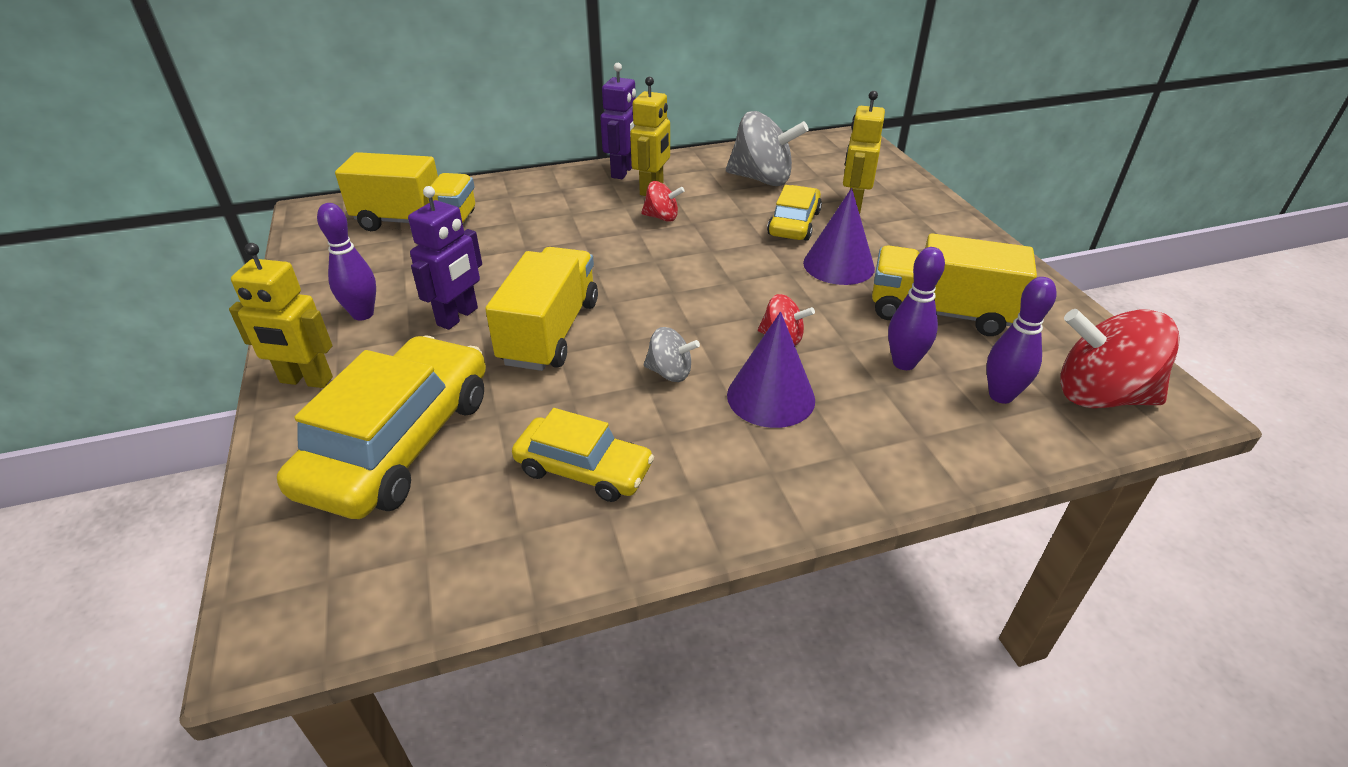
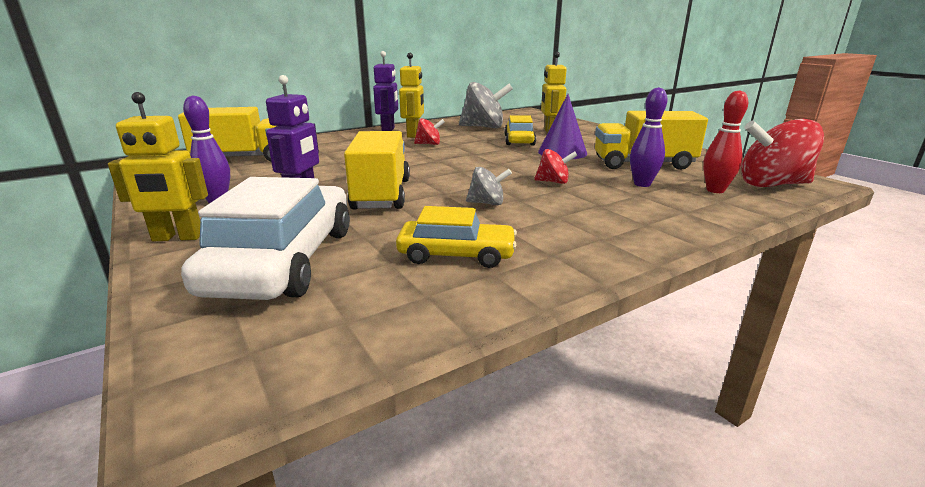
camera: 15 degrees left, 15 degrees down
(400, 443) = (284, 260): yellow car -> white car
(770, 397) = (569, 206): purple cone -> none
(1001, 395) = (715, 190): purple bowling pin -> red bowling pin

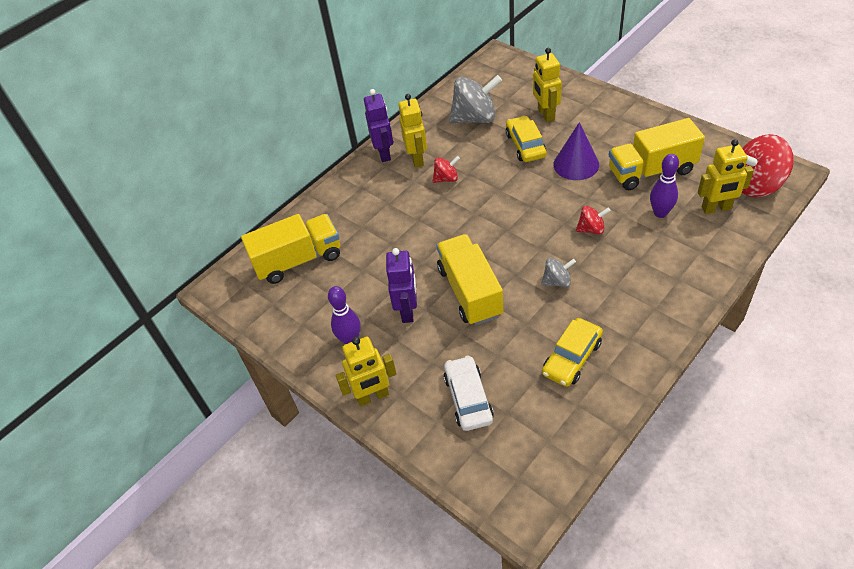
camera: 10 degrees left, 25 degrees up
(284, 260) = (468, 398): white car -> white car, size x0.58
(456, 254) = (572, 357): yellow car -> yellow car turned 135 degrees clockwise
(715, 190) = (716, 208): red bowling pin -> yellow robot

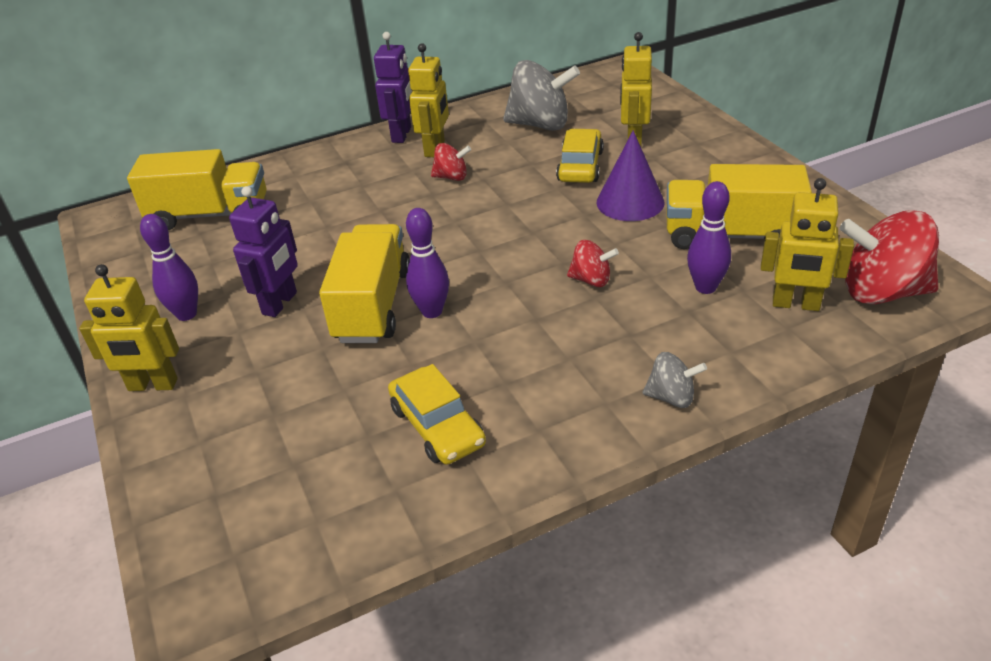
camera: 20 degrees right, 10 degrees down
(468, 398) = (261, 428): white car -> none
(510, 283) = (432, 311): none -> purple bowling pin
(557, 281) = (494, 327): grey spinning top -> grey spinning top (671, 397)
(572, 357) = (437, 426): yellow car -> yellow car turned 90 degrees counterclockwise

